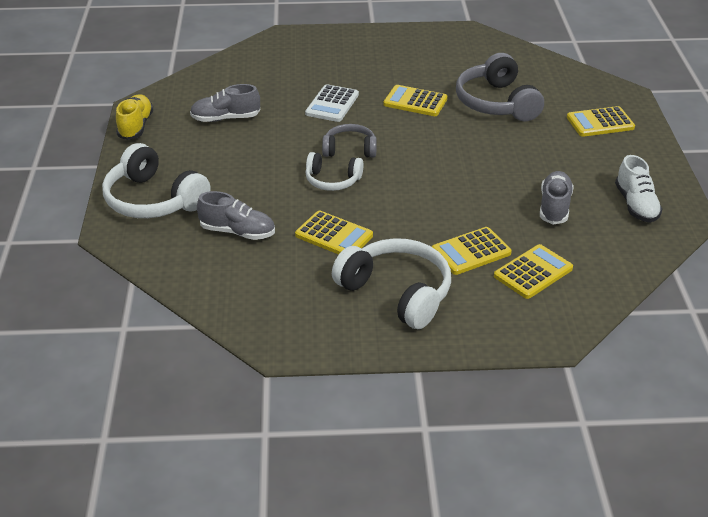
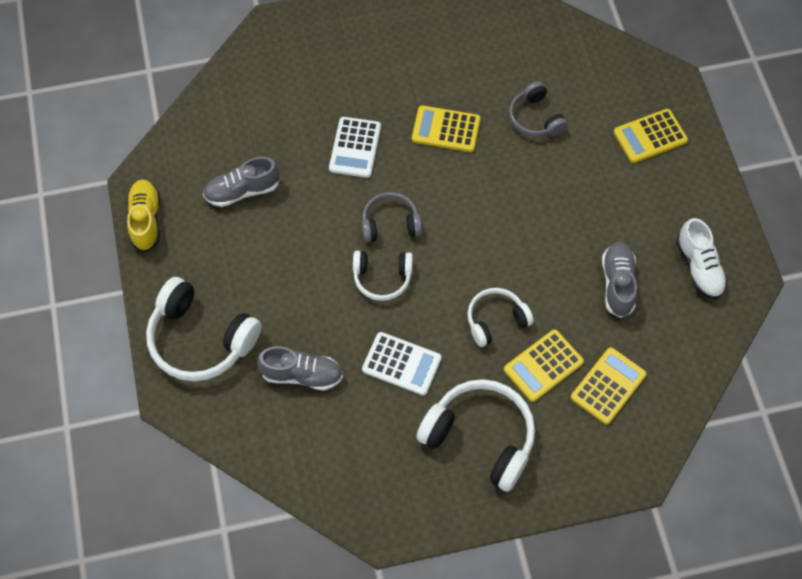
camera: 10 degrees left, 25 degrees up
(334, 235) = (401, 364): yellow calculator -> white calculator
(432, 218) = (496, 320): none -> white headphones
(497, 103) = (535, 118): grey headphones -> grey headphones, size x0.59

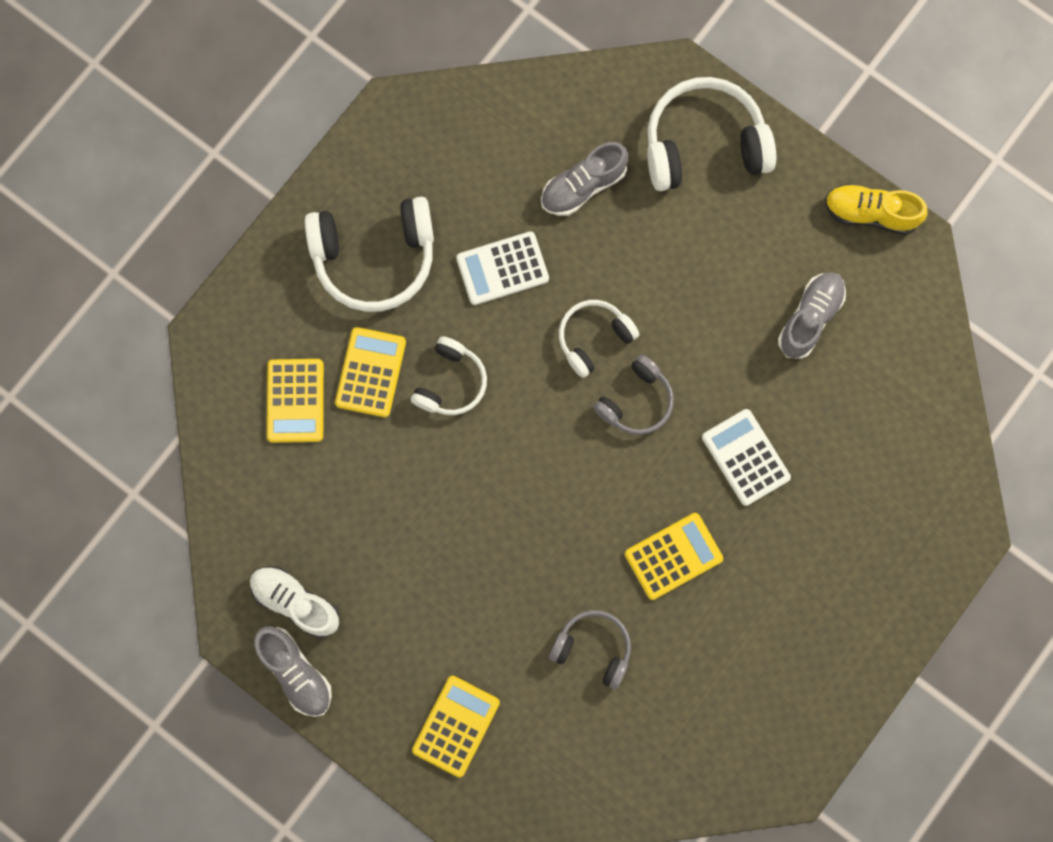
camera: 140 degrees right, 15 degrees up
(146, 220) = (870, 213): yellow shoe -> yellow shoe turned 150 degrees clockwise
(617, 284) = (363, 517): grey shoe -> grey shoe (296, 672)

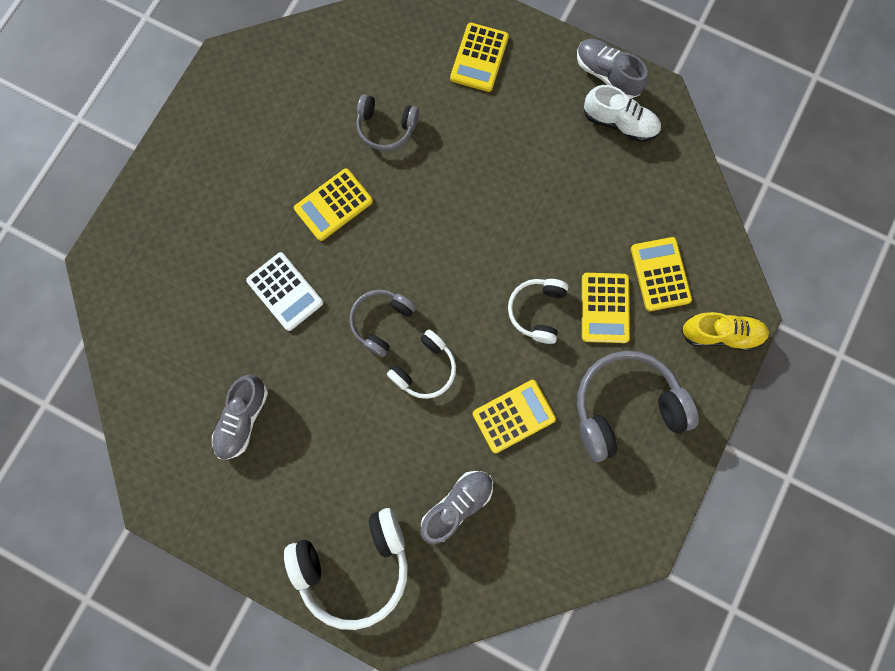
camera: 170 degrees right, 0 degrees up
(374, 257) = (625, 407): white headphones -> grey headphones
(502, 269) = (513, 416): white calculator -> yellow calculator
(870, 213) = (198, 525): yellow shoe -> yellow shoe (720, 334)

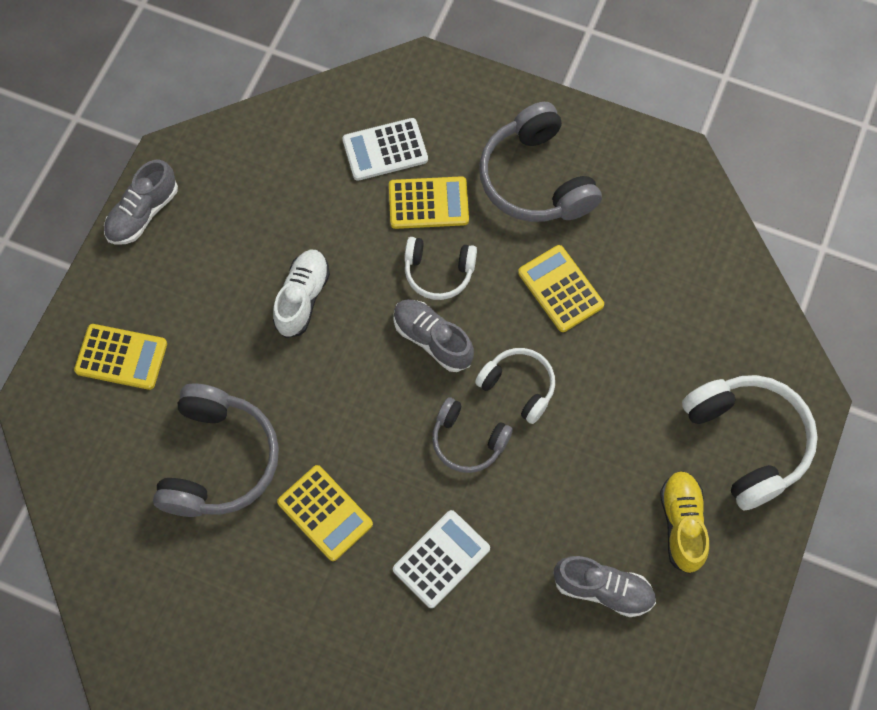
camera: 95 degrees left, 10 degrees down
(386, 127) = (218, 460): grey headphones -> grey headphones, size x1.70
(457, 504) = (665, 340): grey shoe -> grey shoe (432, 339)
(619, 123) = (205, 197): white shoe -> white shoe (302, 298)
(660, 274) = (385, 150): yellow calculator -> white calculator
(720, 334) = (446, 91): yellow shoe -> yellow shoe (682, 524)

